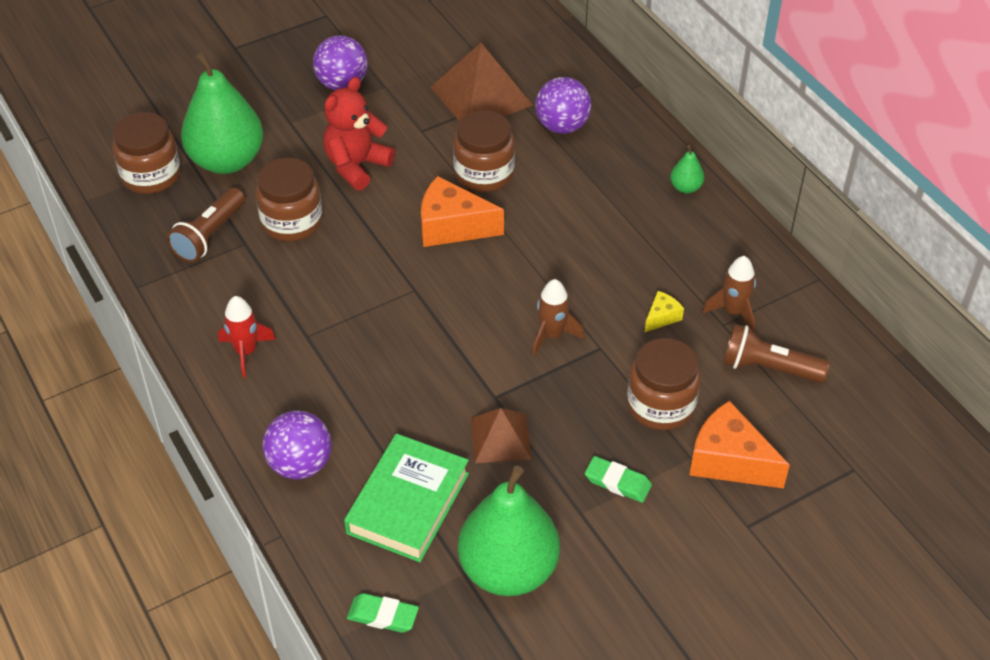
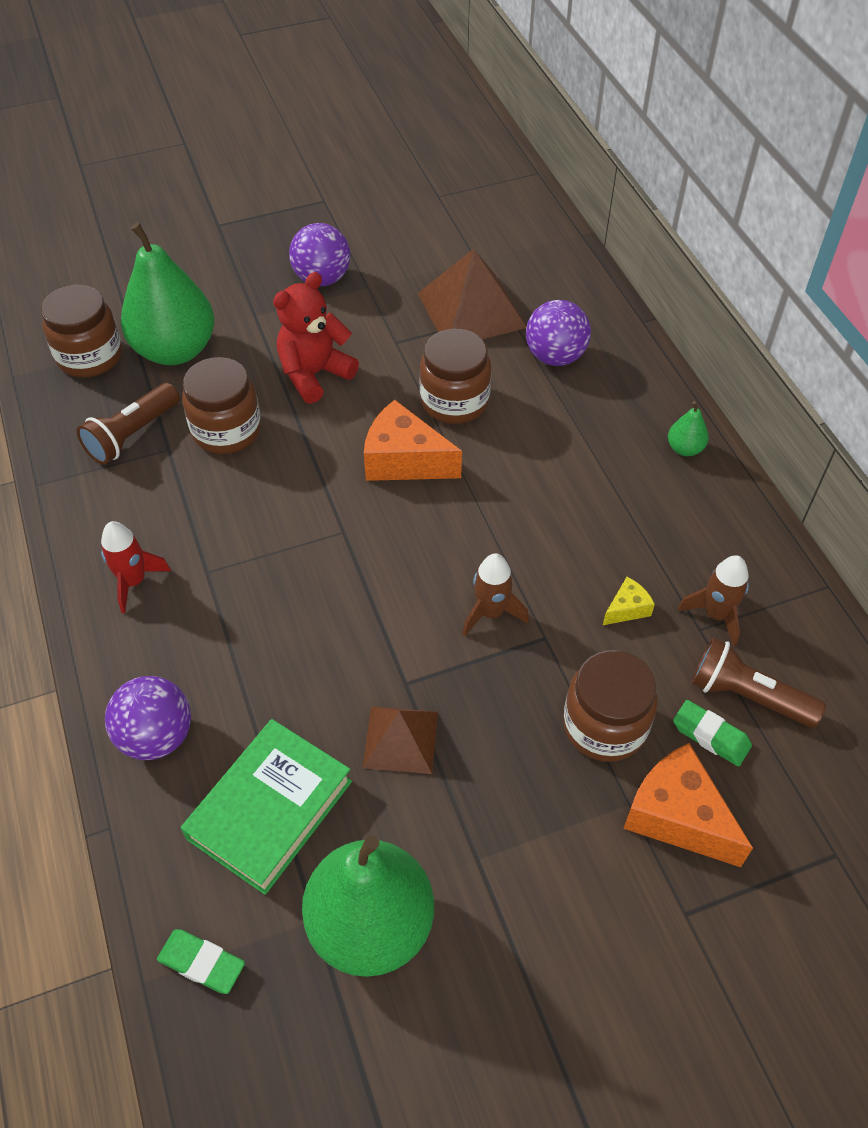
camera: 10 degrees right, 5 degrees up
(617, 482) = (531, 823): green eraser -> green eraser (711, 736)

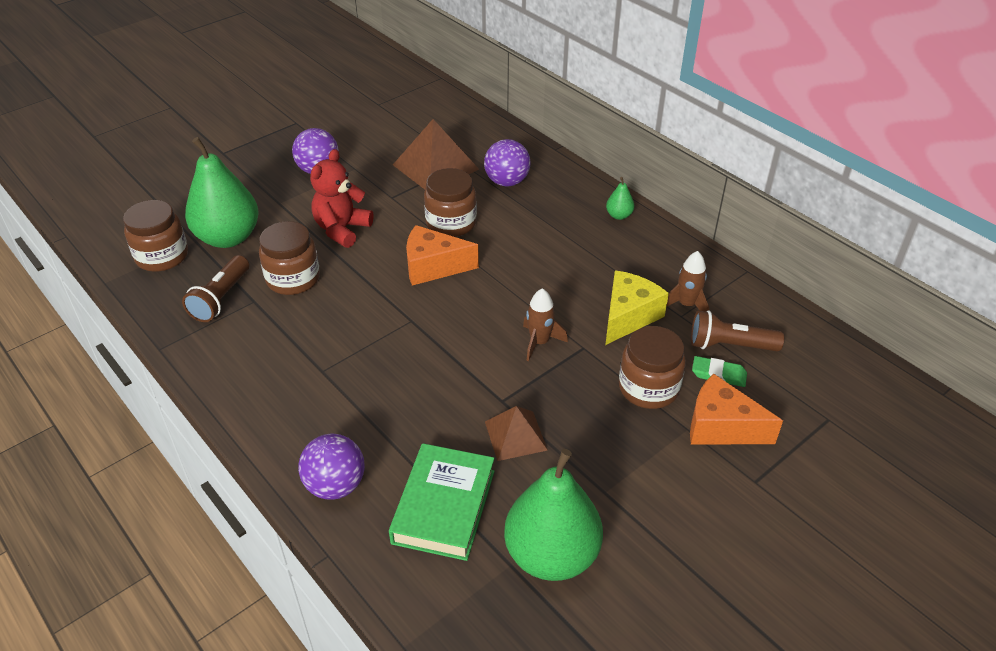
camera: 20 degrees left, 10 degrees down
(133, 581) = (268, 391): red rocket -> none
(202, 963) = (441, 619): green eraser -> none
(627, 609) = (628, 316): yellow cheese -> yellow cheese, size x2.05

